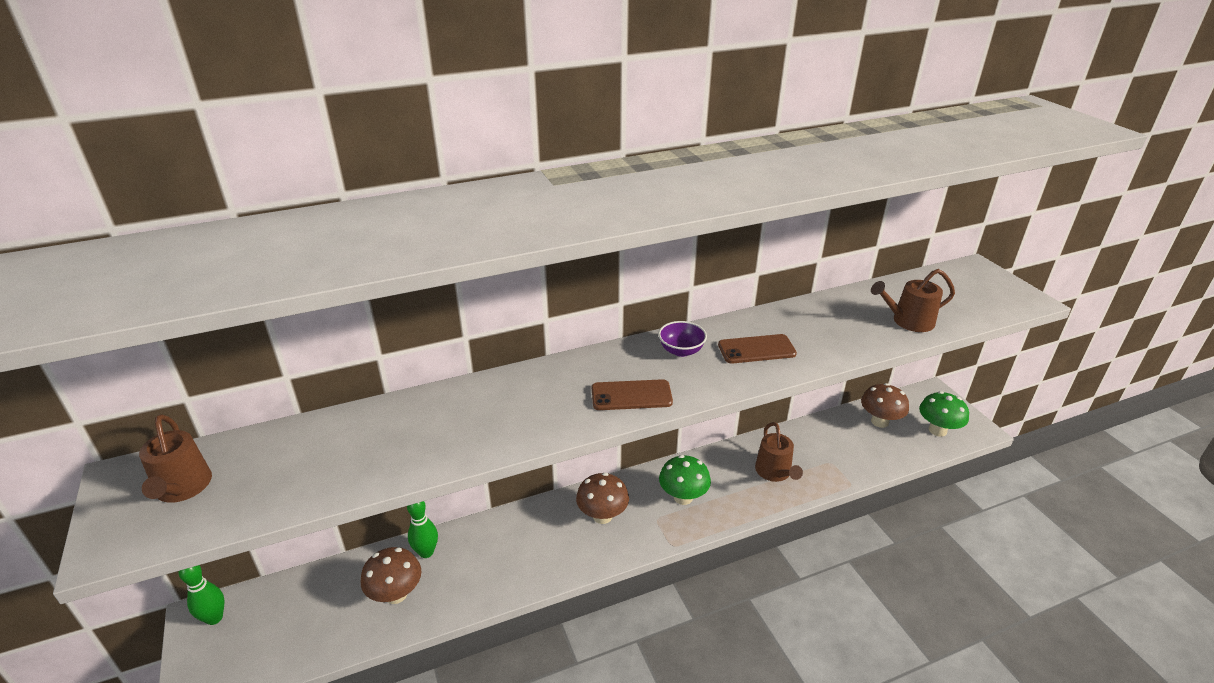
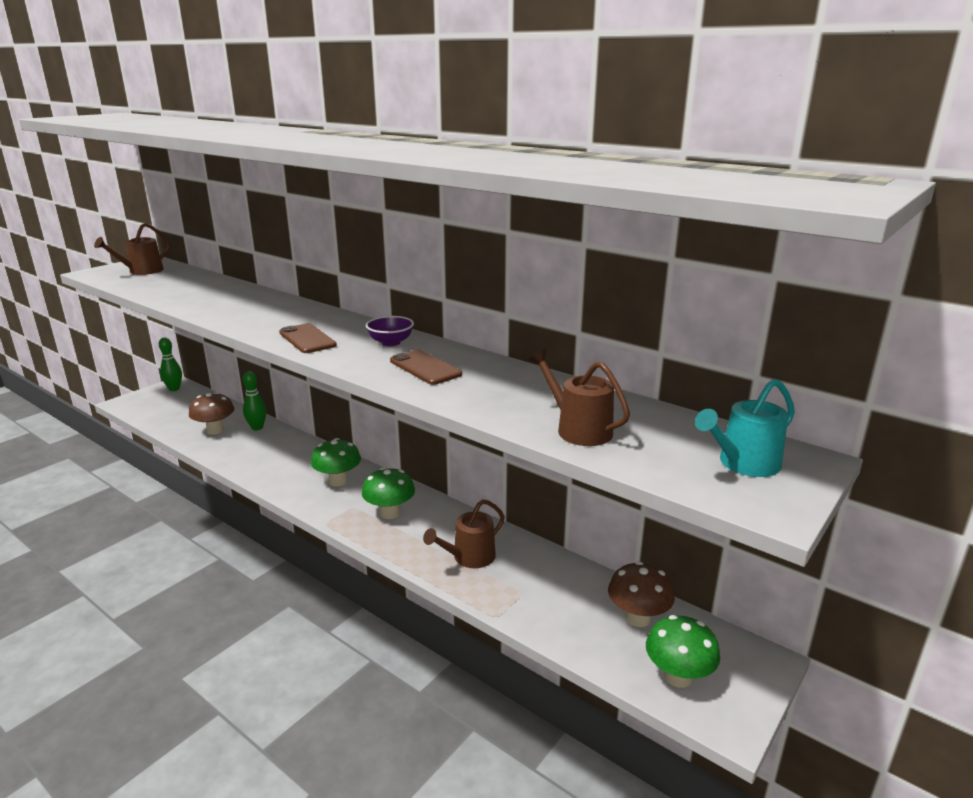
camera: 60 degrees right, 10 degrees down
(602, 516) = (338, 481): brown mushroom -> green mushroom
(975, 287) = (744, 464): none -> turquoise watering can

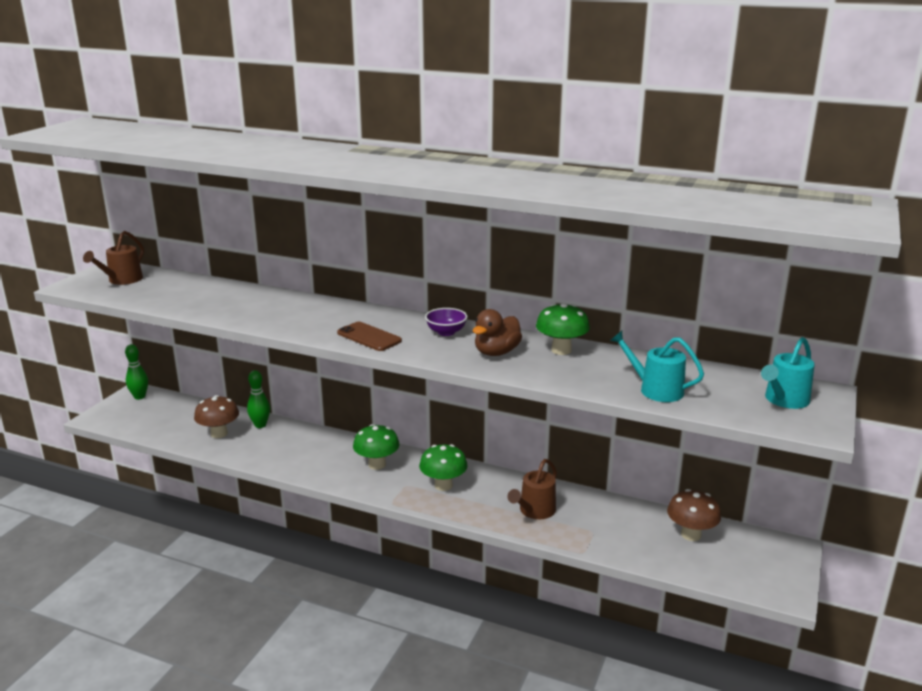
camera: 15 degrees left, 0 degrees up
(425, 368) = (496, 352): brown phone -> brown duck
(579, 429) = (656, 390): brown watering can -> turquoise watering can
(678, 677) = (739, 570): green mushroom -> green mushroom (561, 350)

